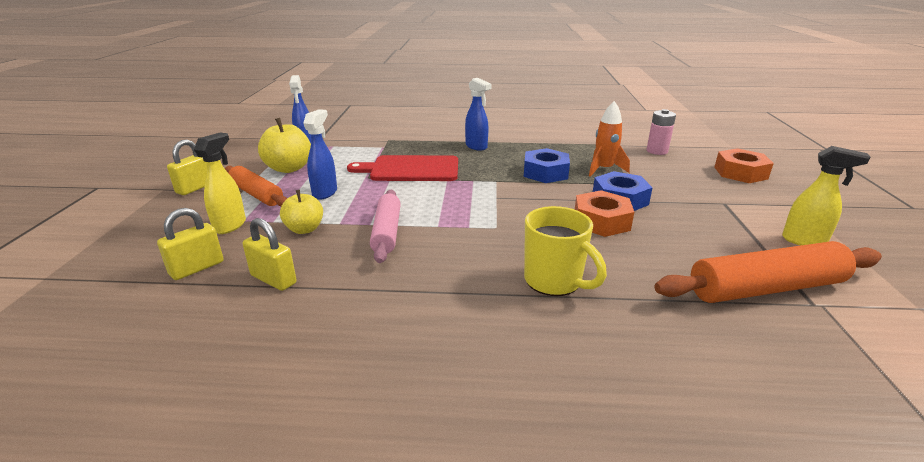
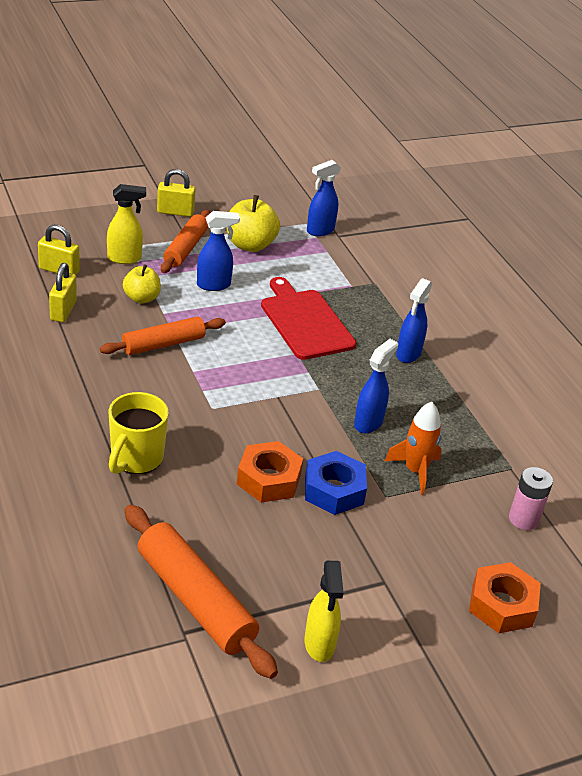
camera: 60 degrees right, 10 degrees up
(387, 232) = (163, 344): pink rolling pin -> orange rolling pin
(545, 173) = (368, 423): blue nut -> blue spray bottle

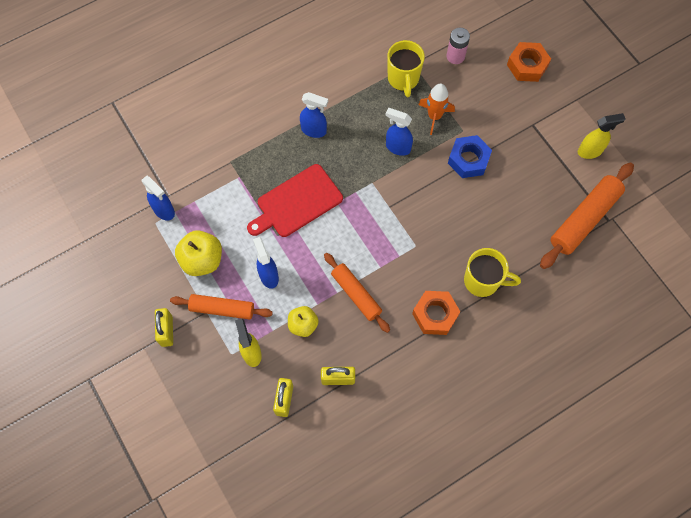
camera: 95 degrees left, 30 degrees up
(268, 479) = (472, 198): orange nut -> orange nut (435, 315)
(484, 453) = (403, 79): none -> yellow mug

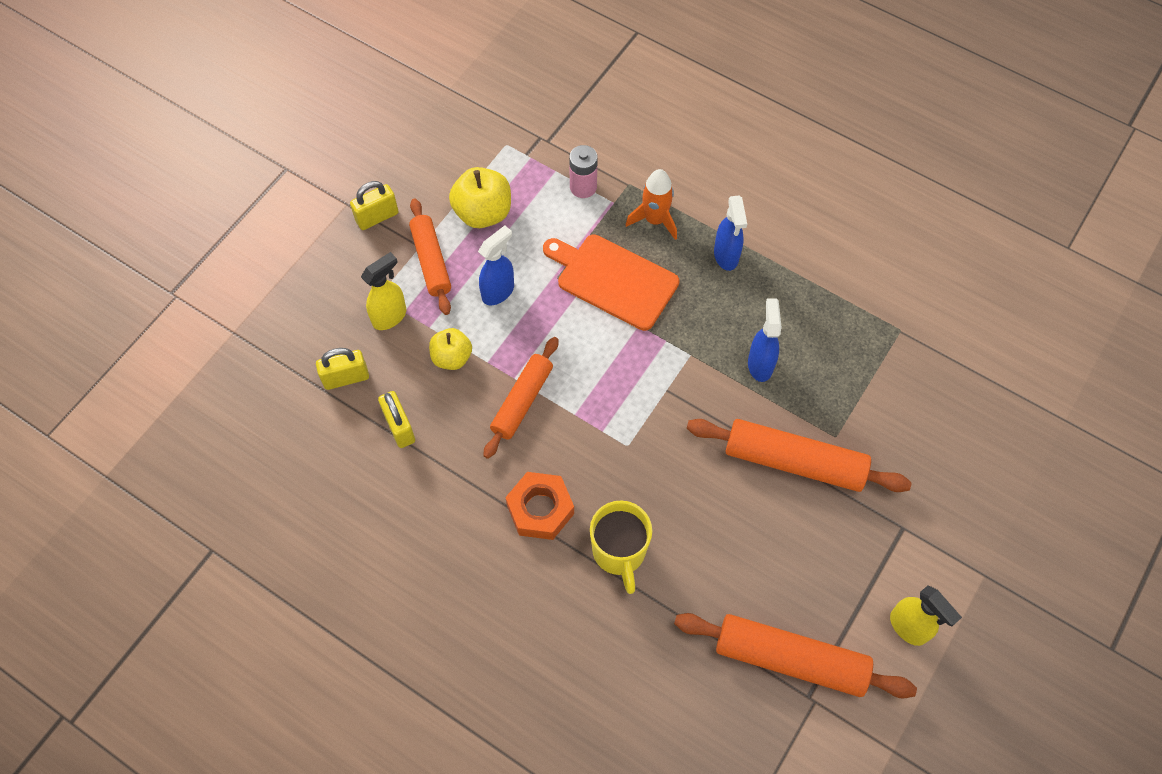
camera: 65 degrees right, 5 degrees down
(164, 211) = (526, 146): blue spray bottle -> none
(297, 202) = (613, 280): red cutting board -> orange cutting board
(403, 79) = (869, 329): yellow mug -> none
(434, 116) = (835, 391): orange rocket -> orange rocket (655, 220)
(455, 56) = (948, 380): pink battery -> pink battery (583, 187)
(468, 160) = (794, 462): blue nut -> orange rolling pin
(527, 65) = (997, 483): orange nut -> none

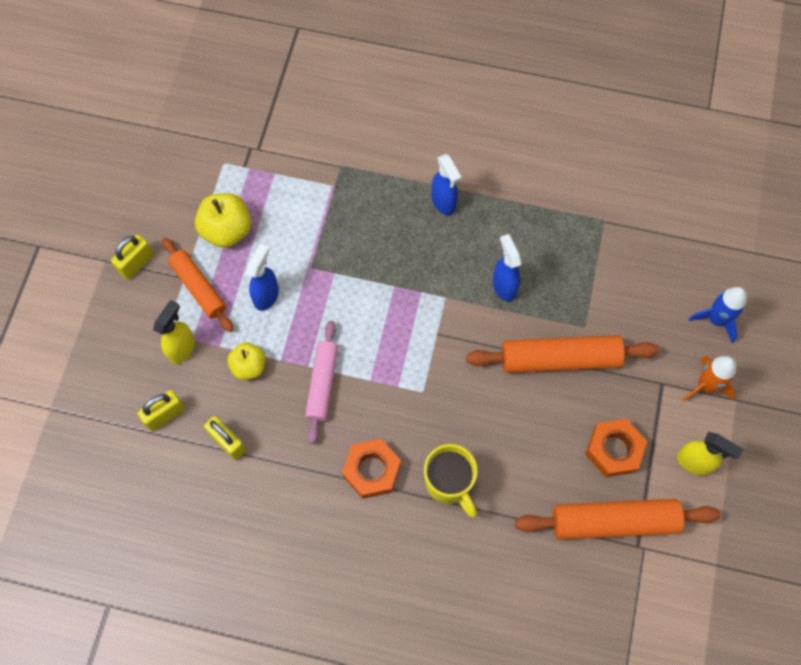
camera: 20 degrees left, 5 degrees up
(522, 401) = (322, 384): orange rolling pin -> pink rolling pin
(583, 187) = (303, 180): pink battery -> none
(613, 280) = (359, 254): orange cutting board -> none
(655, 220) = (374, 190): orange rocket -> orange rocket (705, 385)
(819, 581) = (613, 450): none -> orange nut
(993, 479) = (716, 320): none -> blue rocket

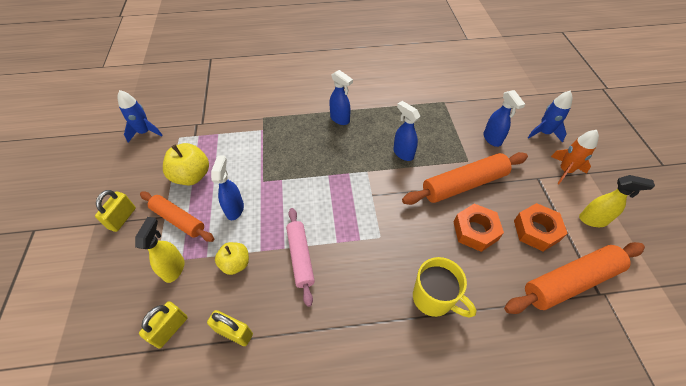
camera: 20 degrees left, 15 degrees down
(182, 140) = (145, 132): none -> blue rocket
(372, 470) = (367, 311): orange nut -> orange nut (475, 231)
(637, 305) = (492, 139): none -> blue spray bottle

